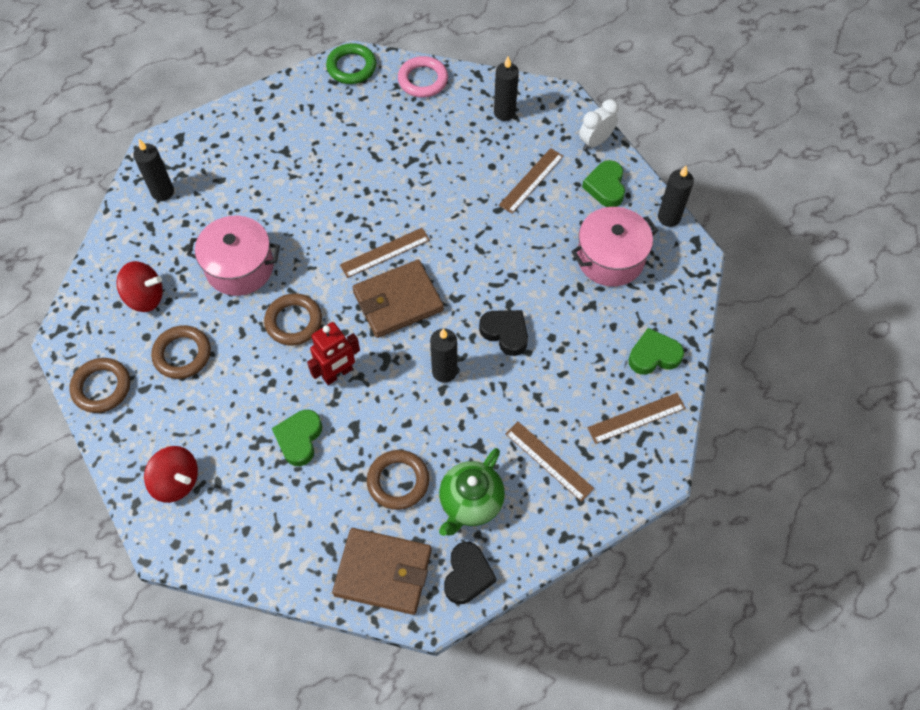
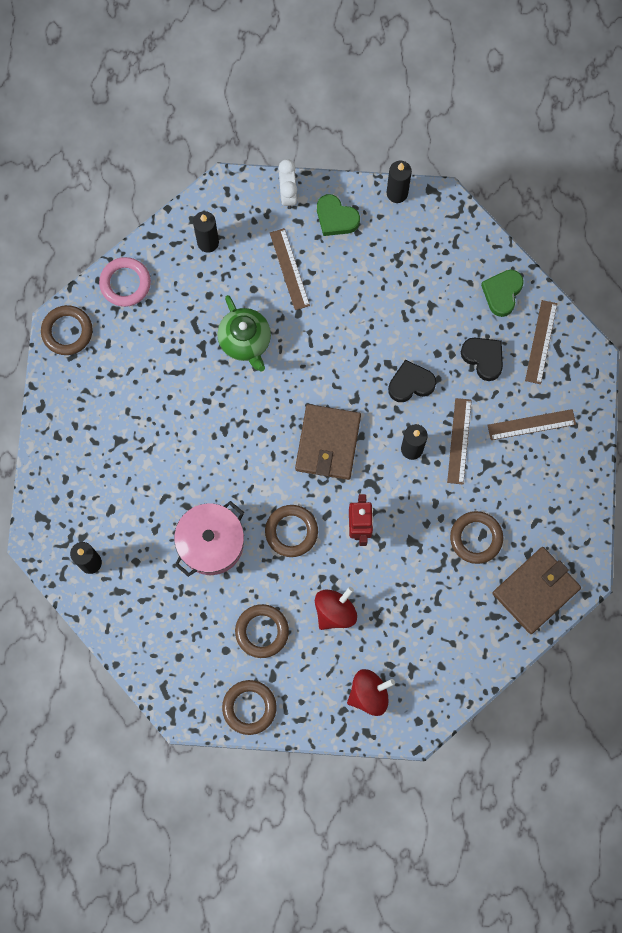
camera: 55 degrees left, 15 degrees up
(145, 297) = (188, 632): red spinning top -> red spinning top (335, 611)
(299, 439) = (394, 587): green heart -> none
(351, 67) = (67, 331): green ring -> brown ring
(385, 252) = (277, 424): brown ruler -> brown ruler (459, 441)
(467, 575) = (575, 536): black heart -> black heart (483, 358)
(470, 502) = (525, 499): green teapot -> green teapot (245, 341)
(610, 258) = (401, 262): pink pot -> none

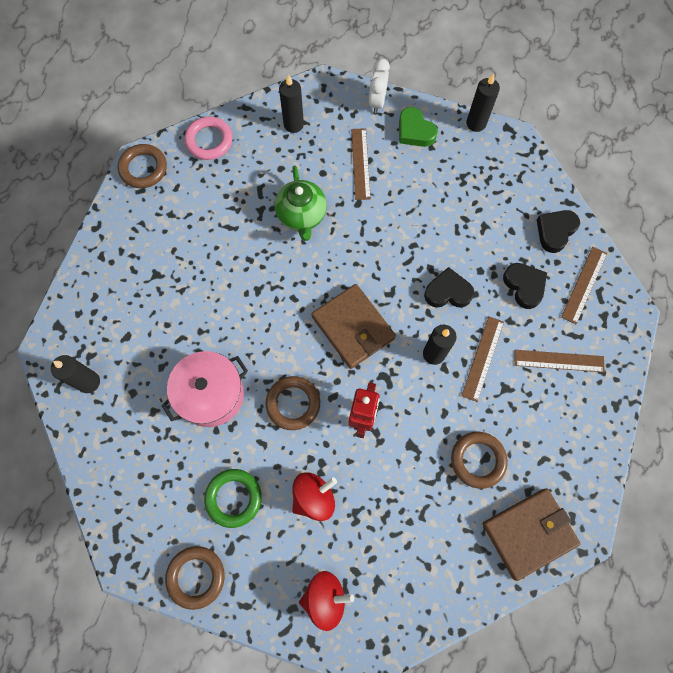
camera: 15 degrees right, 5 degrees down
(262, 631) = (233, 498): brown ring -> green ring
(328, 443) = (353, 327): brown wallet -> brown wallet turned 60 degrees counterclockwise
(502, 293) = (555, 231): green heart -> black heart

